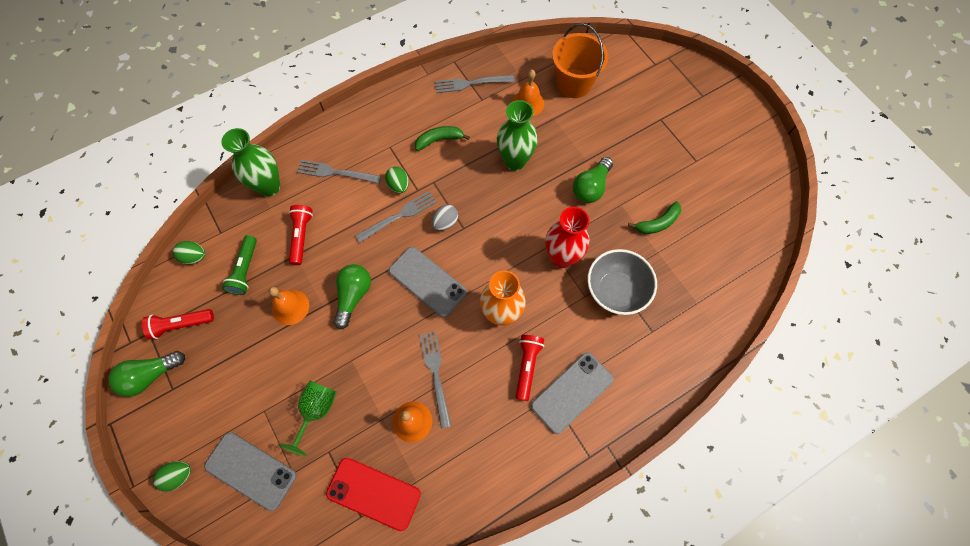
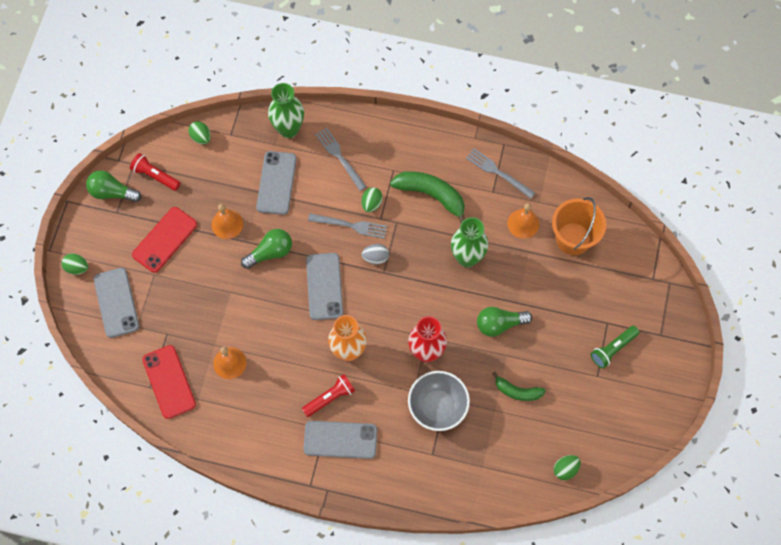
camera: 45 degrees right, 0 degrees up
(244, 371) = (164, 239): none -> red phone
(245, 270) = (223, 174): green flashlight -> green flashlight (613, 349)
(301, 236) = (276, 183): red flashlight -> grey phone
(316, 411) = (182, 303): green goblet -> none
(435, 374) = (271, 348): grey fork -> none
(439, 140) = (432, 195): green banana -> green banana, size x1.67
(752, 246) = (565, 469): none -> green egg

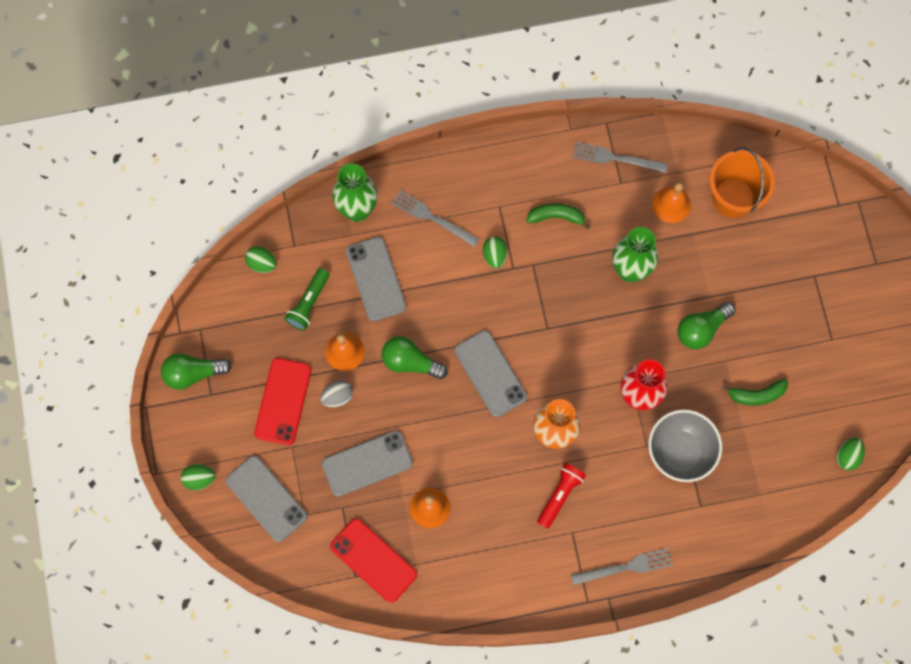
camera: 25 degrees left, 5 degrees up
(155, 176) = (233, 332): red flashlight -> none
(270, 252) = (410, 362): green light bulb -> green light bulb turned 105 degrees counterclockwise
(340, 440) = (594, 536): grey phone -> grey phone (367, 463)
(351, 225) = (485, 291): grey fork -> grey fork (626, 567)
(375, 258) = (530, 315): grey egg -> grey egg (337, 397)
(432, 195) = (556, 217): green banana -> green banana, size x0.60
(613, 349) = (834, 302): green flashlight -> green flashlight (309, 303)

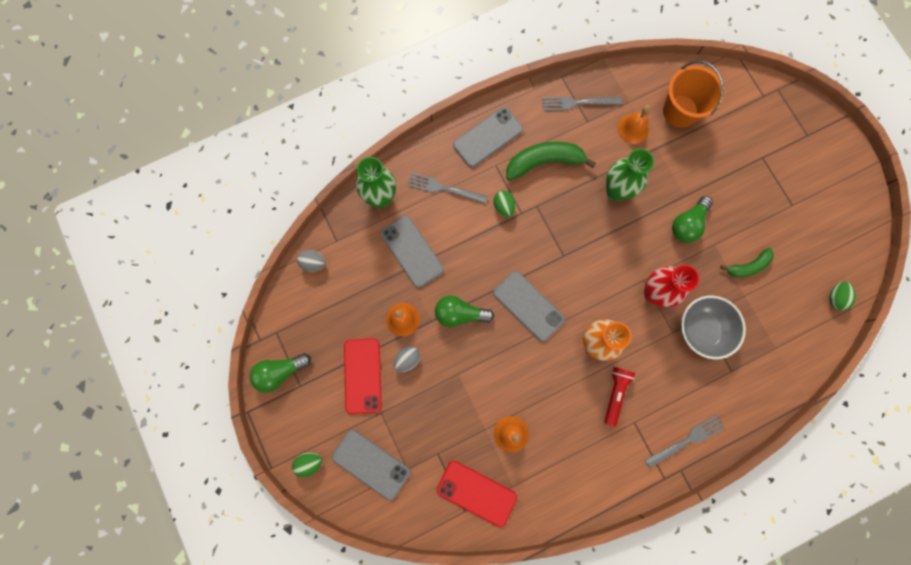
camera: 15 degrees left, 5 degrees up
(262, 263) = (313, 263): green egg -> grey egg
(309, 303) = (362, 286): green flashlight -> none
(367, 463) = (448, 410): grey phone -> grey phone (488, 137)
(556, 217) = (544, 162): green banana -> green banana, size x1.67

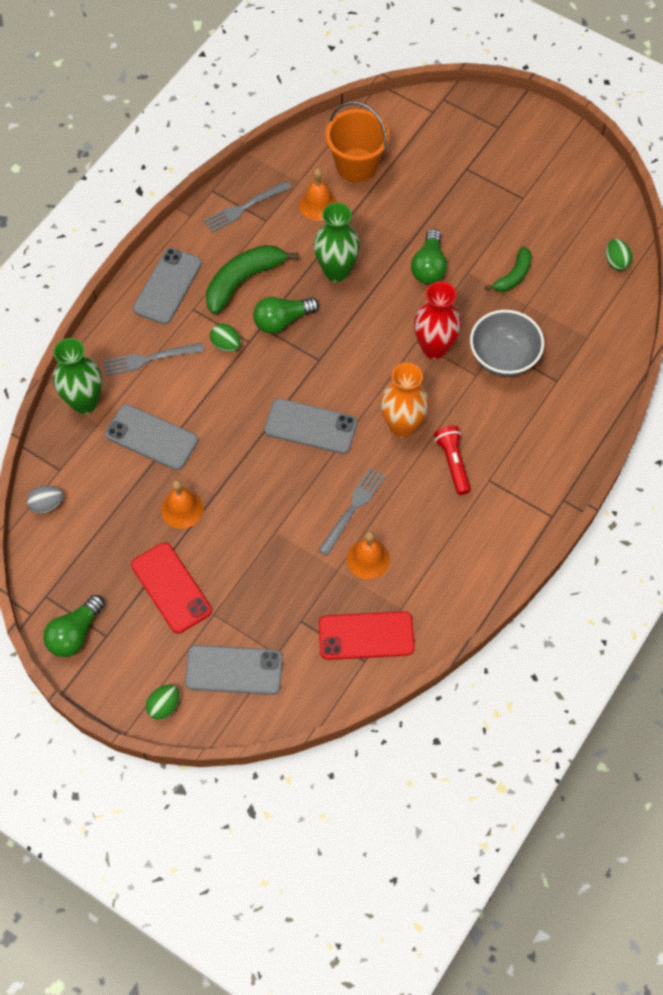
camera: 30 degrees left, 15 degrees down
(407, 359) = (211, 546): grey egg -> none
(460, 314) = (242, 472): green light bulb -> green light bulb (282, 321)
(687, 440) = (552, 467): grey fork -> grey fork (353, 508)

